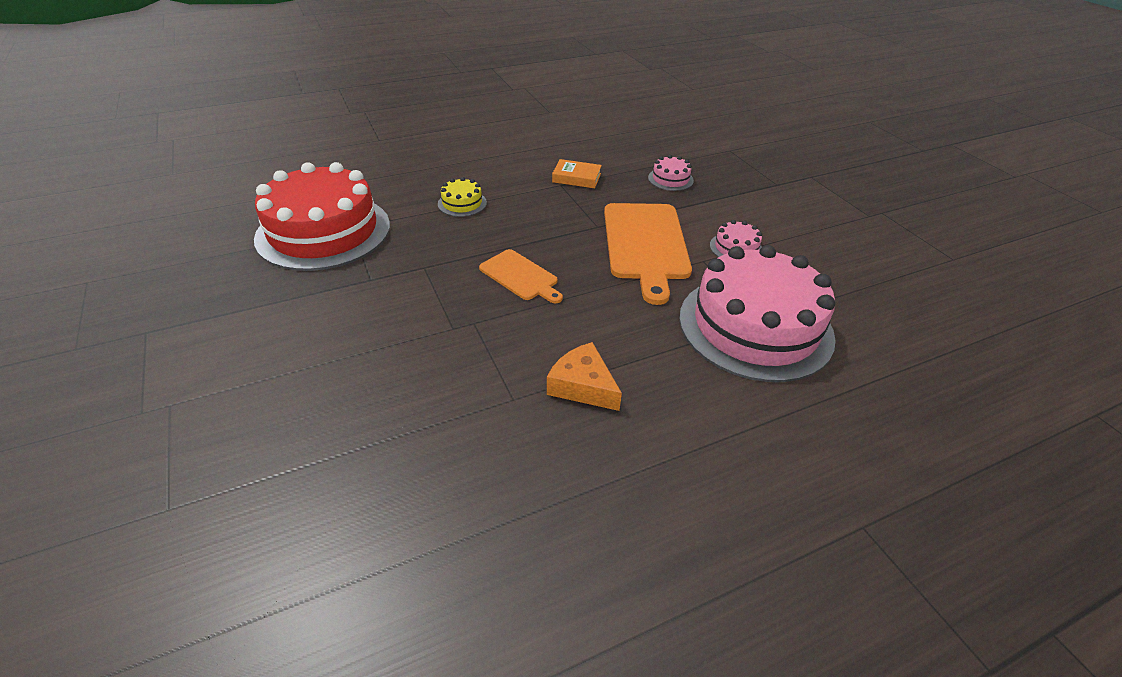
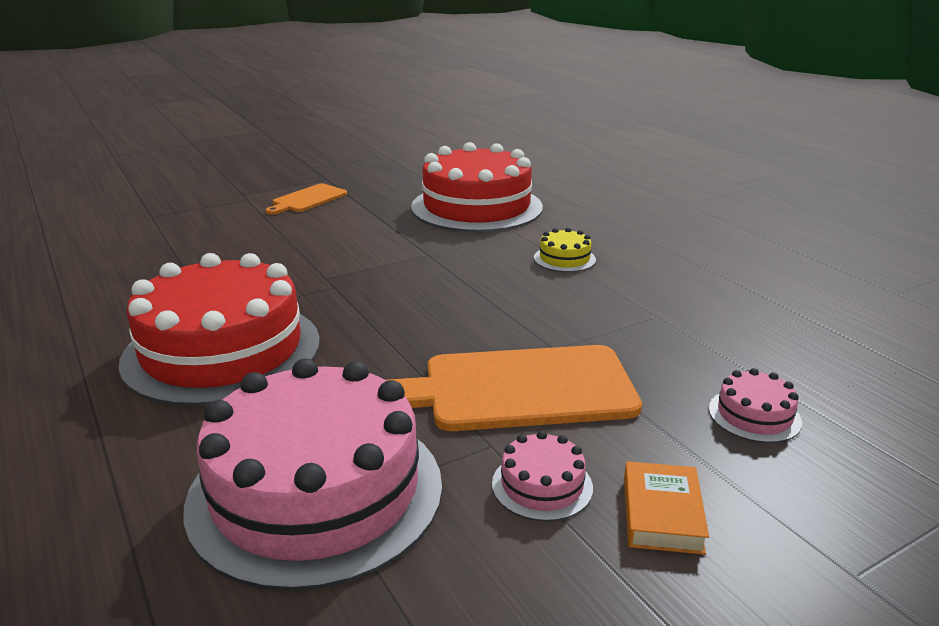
camera: 85 degrees right, 15 degrees down
(520, 276) = (419, 304): orange cutting board -> orange cutting board (307, 199)
(576, 178) = (686, 326): orange book -> orange book (662, 514)
(582, 386) = (222, 350): orange cheese -> red cake

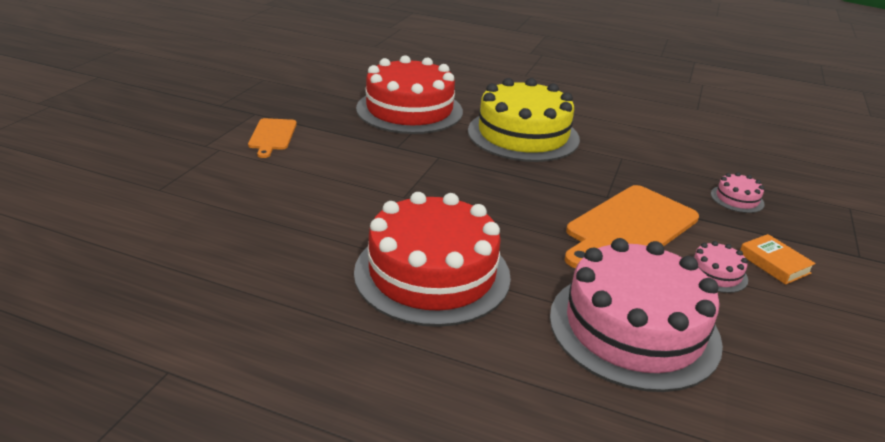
camera: 40 degrees left, 5 degrees up
(564, 259) = (523, 135): yellow cake -> yellow cake, size x2.48

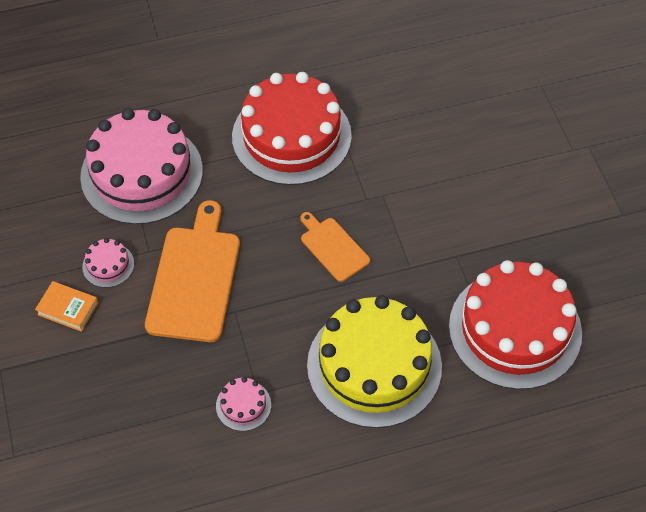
camera: 145 degrees right, 25 degrees up
(272, 136) = (563, 195): orange cutting board -> orange cutting board (333, 247)
(737, 199) = (122, 392): pink cake -> pink cake (243, 405)

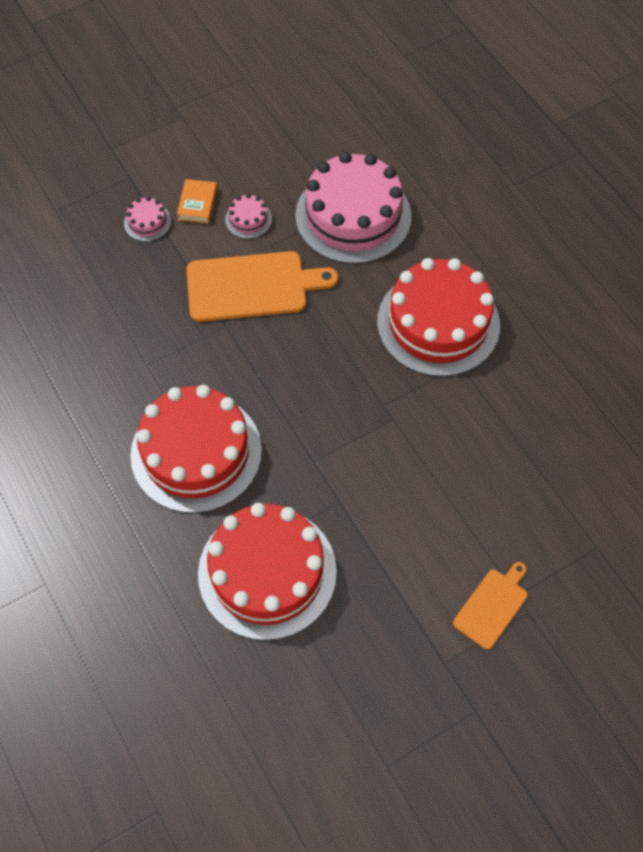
camera: 75 degrees right, 5 degrees up
(243, 405) = (133, 356): pink cake -> pink cake (147, 222)
(333, 247) = (318, 388): orange cutting board -> orange cutting board (492, 606)
(374, 365) = (196, 452): yellow cake -> red cake

